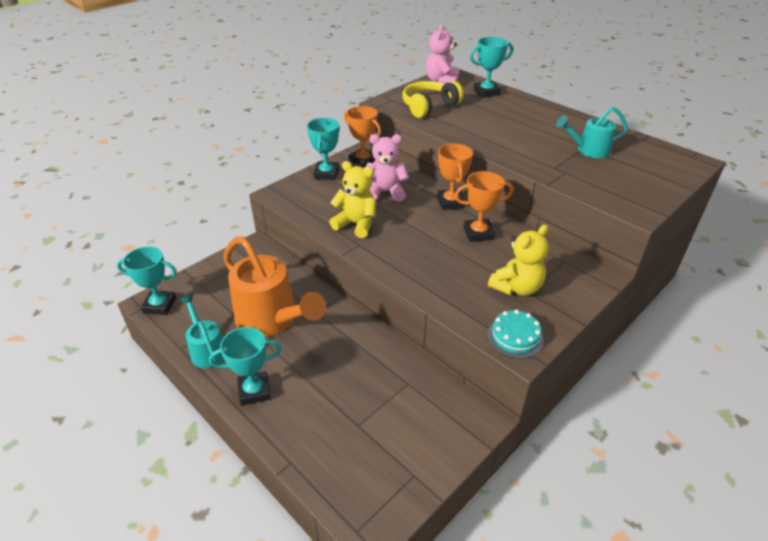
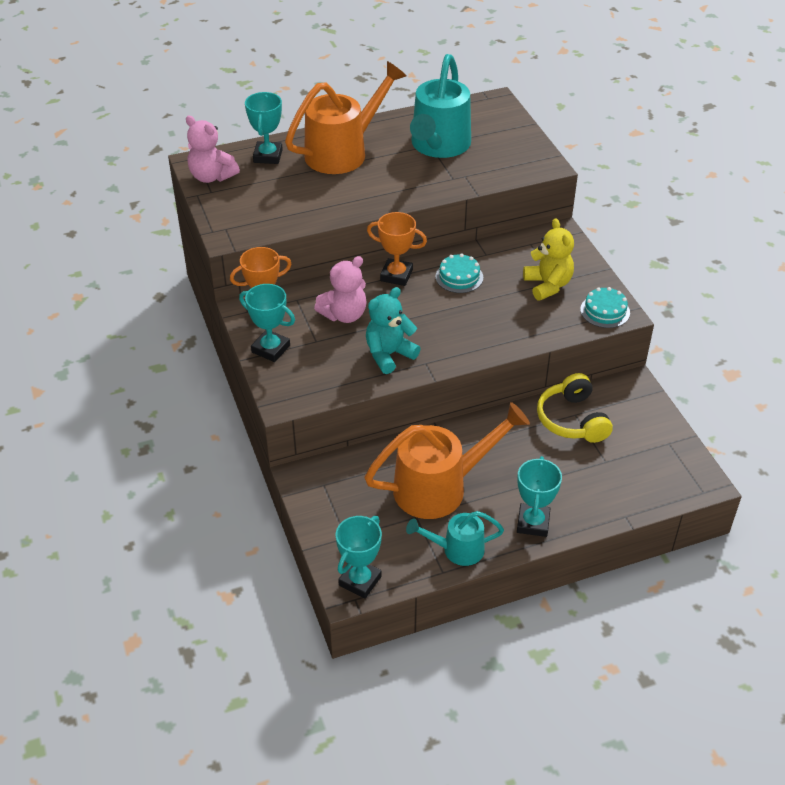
camera: 65 degrees left, 5 degrees up
(356, 224) = (389, 354): yellow teddy bear -> turquoise teddy bear
(385, 192) = (344, 315): pink teddy bear -> pink teddy bear turned 150 degrees counterclockwise
(429, 106) = (267, 208): yellow headphones -> yellow headphones (572, 420)
(478, 233) = (459, 277): orange trophy -> turquoise cake
(527, 115) = (343, 152): none -> orange watering can
(588, 150) = (438, 146): turquoise watering can -> turquoise watering can, size x1.83

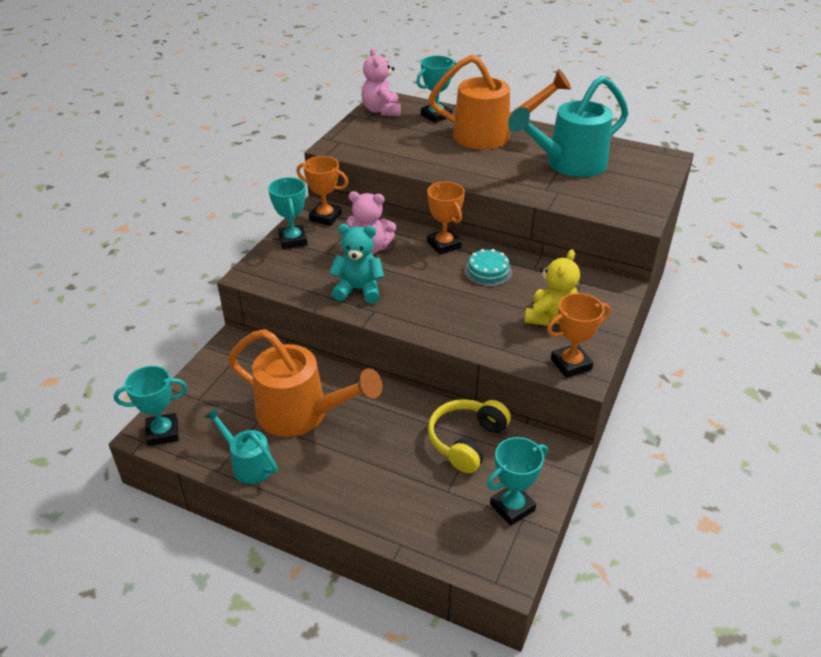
camera: 45 degrees right, 5 degrees down
(533, 523) = (325, 490): turquoise trophy -> turquoise trophy (512, 507)
(605, 311) = (571, 364): turquoise cake -> orange trophy

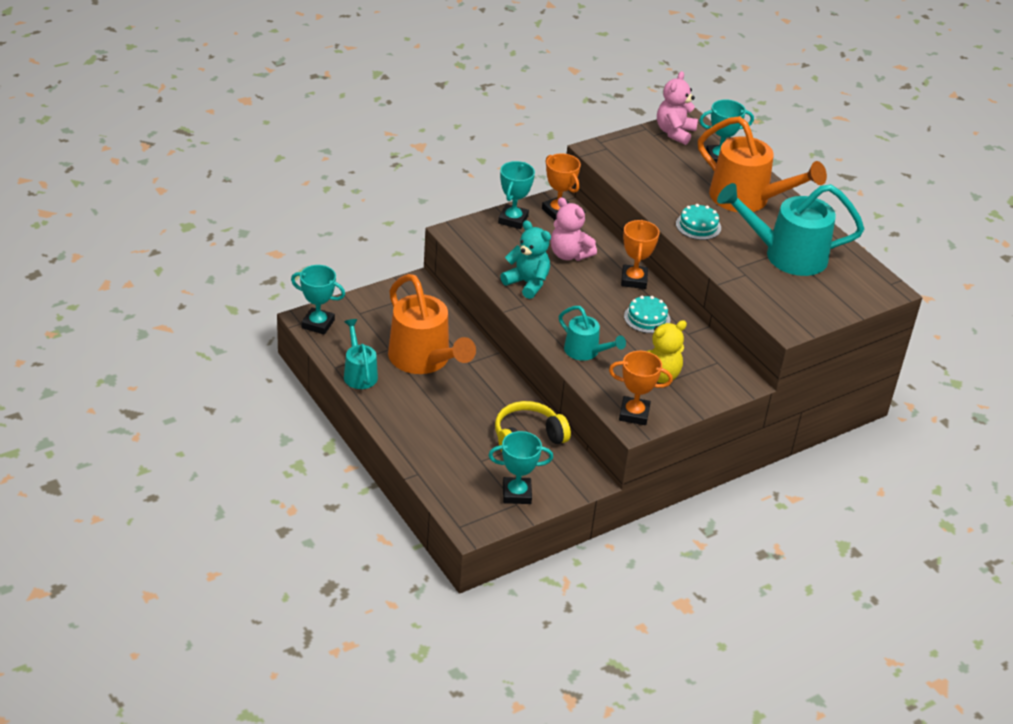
camera: 30 degrees right, 0 degrees up
(471, 327) = (586, 352): none -> turquoise watering can
(479, 170) = (698, 226): none -> turquoise cake

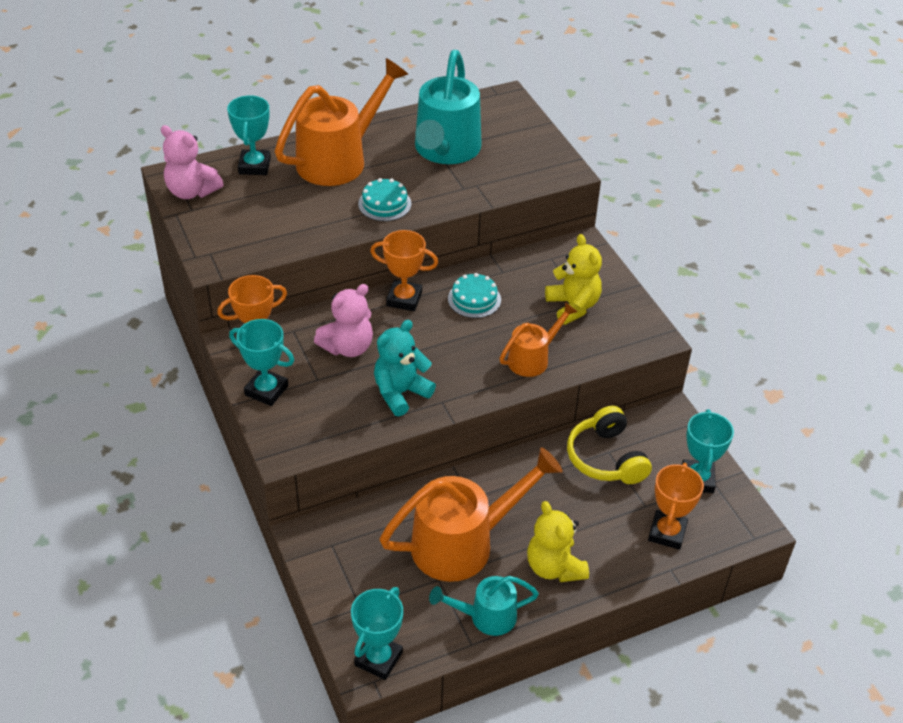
camera: 80 degrees left, 5 degrees up
(409, 408) = (554, 567): none -> yellow teddy bear
(586, 352) = (533, 358): turquoise watering can -> orange watering can
(634, 414) = (637, 335): orange trophy -> orange trophy (667, 533)

